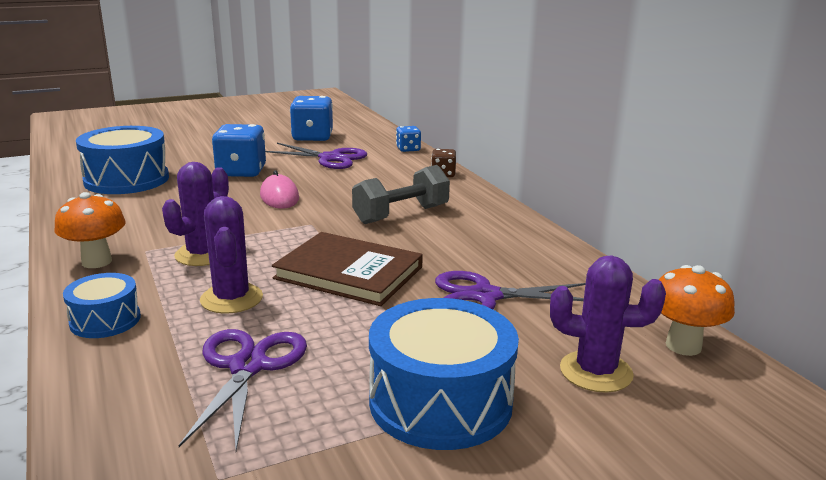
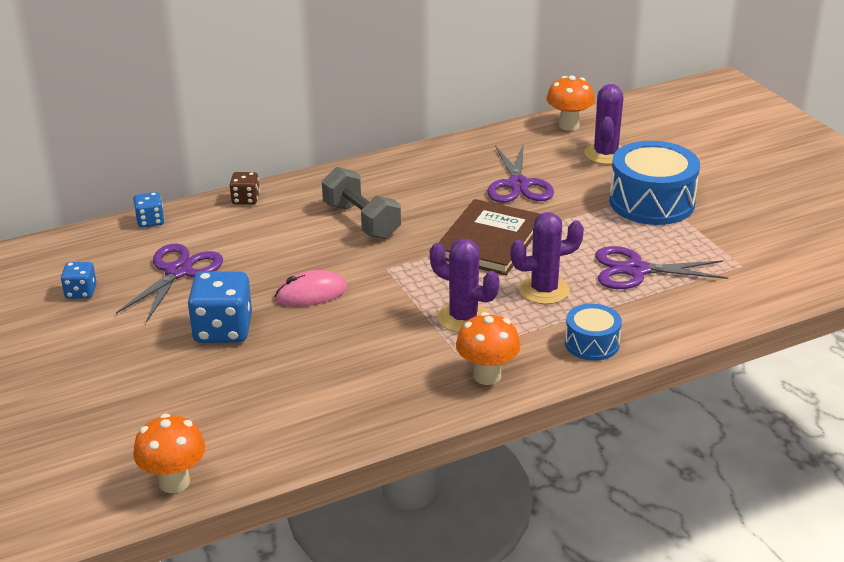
camera: 90 degrees left, 10 degrees up
(72, 164) = (174, 482): none -> orange mushroom
(127, 180) = (246, 414): blue drum -> none
(312, 137) = (81, 292): blue dice -> blue dice, size x0.54

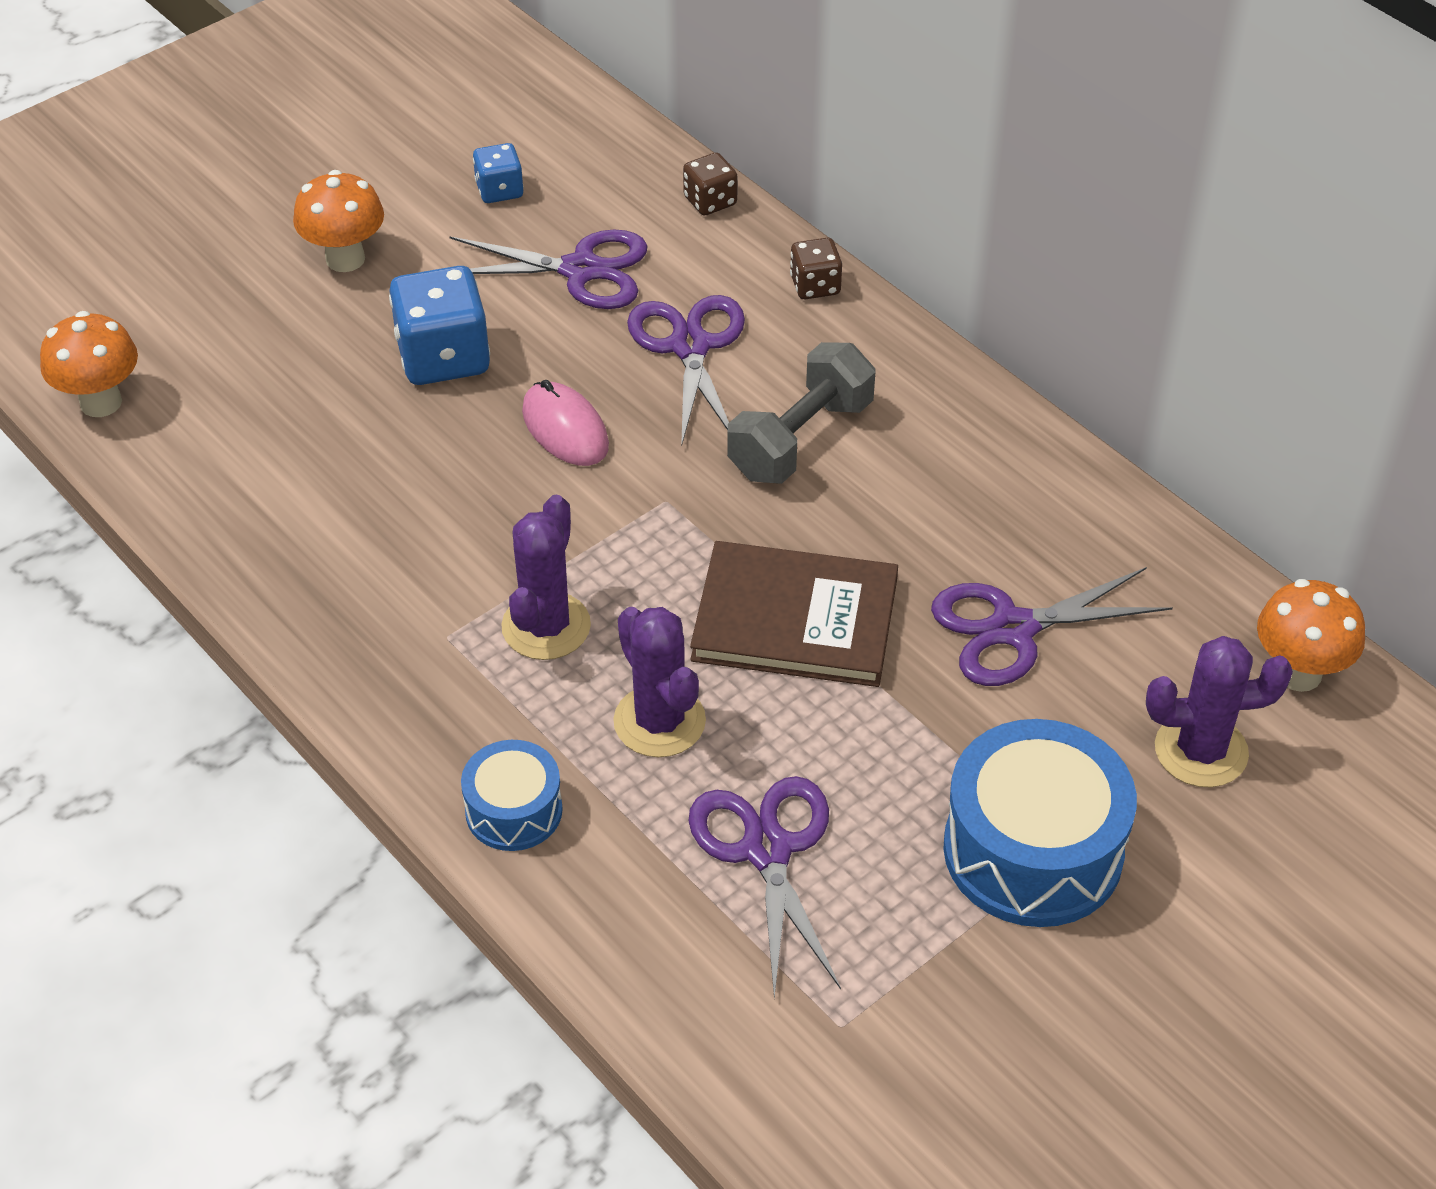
camera: 75 degrees right, 15 degrees up
(150, 221) = (710, 201): blue dice -> brown dice
(269, 244) = (690, 347): none -> purple scissors
(487, 376) = (393, 684): orange mushroom -> orange mushroom (345, 259)

